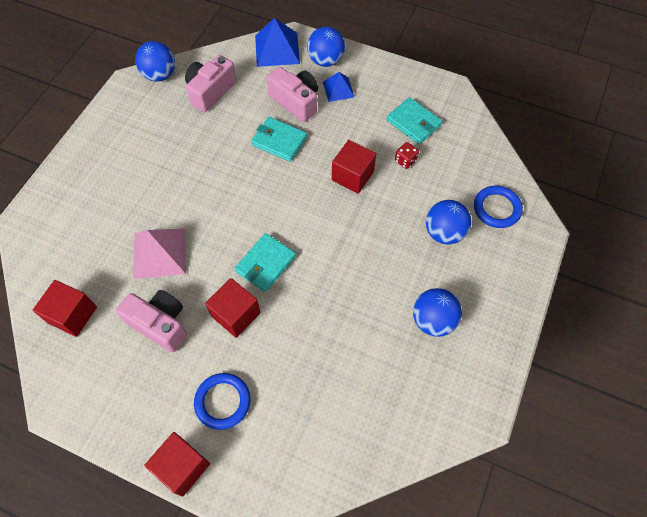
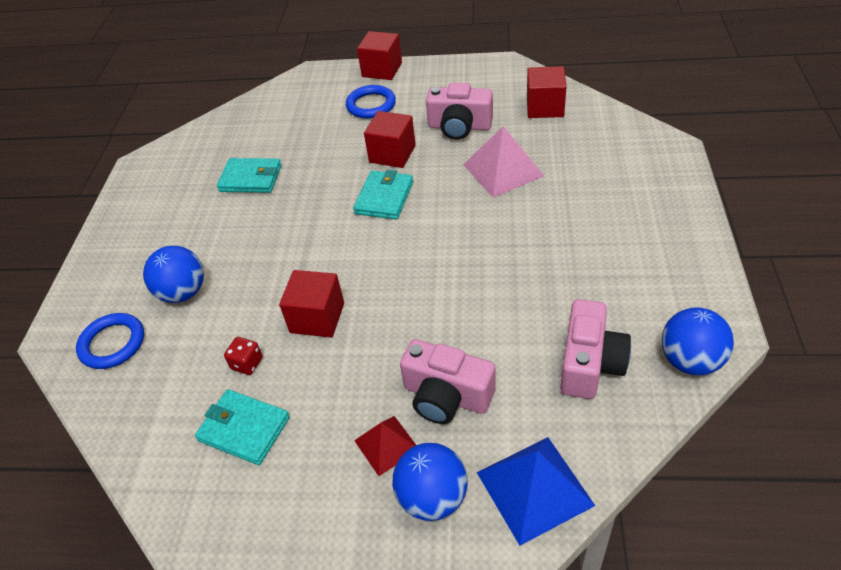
camera: 165 degrees right, 15 degrees down
(279, 141) = (439, 327): turquoise wallet -> turquoise wallet (251, 178)
(338, 89) = (386, 445): blue pyramid -> red pyramid
(433, 320) = (190, 211): blue ball -> none

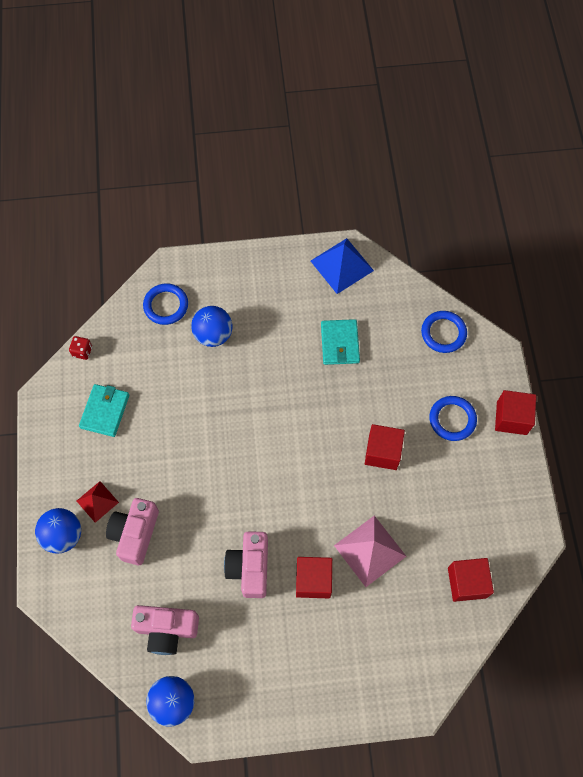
camera: 75 degrees right, 20 degrees up
(247, 363) = (154, 398): red dice -> red dice (82, 351)
(274, 104) = (443, 333): none -> blue ring
(317, 318) = (196, 434): red cube -> red cube (313, 580)
(384, 198) = (325, 456): turquoise wallet -> none
(459, 127) = (427, 505): pink camera -> pink camera (249, 567)
(534, 488) = (71, 596): blue pyramid -> blue pyramid (342, 265)

